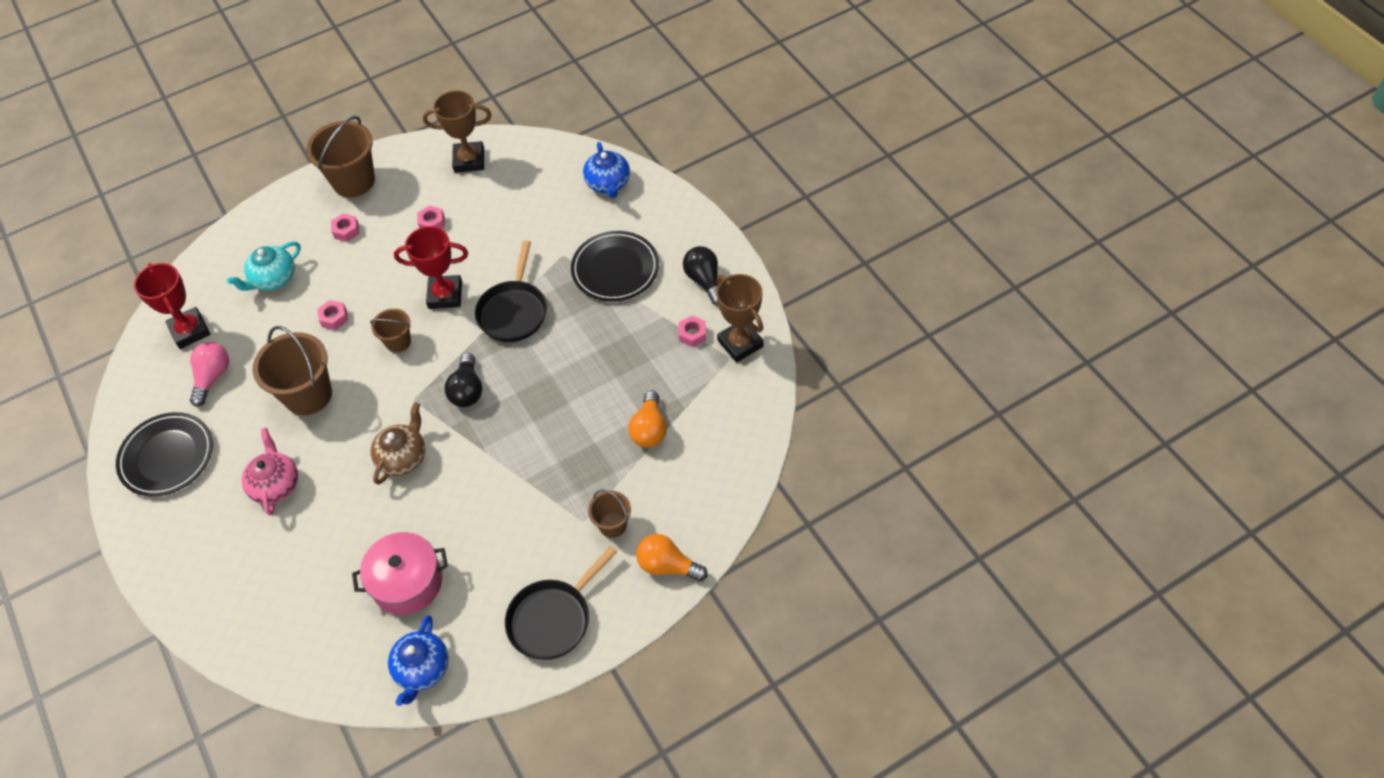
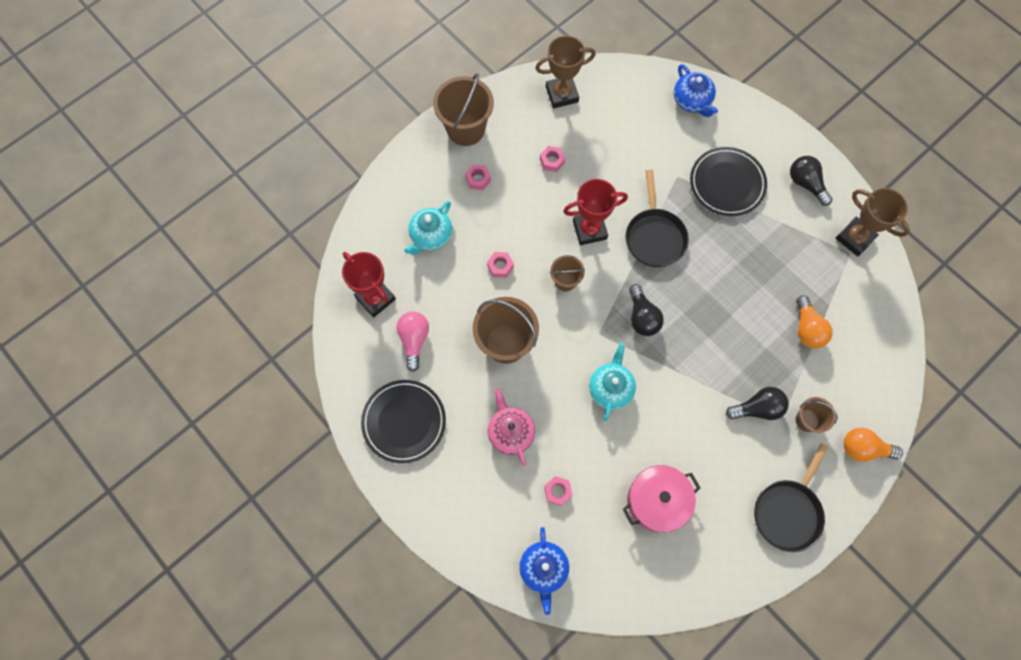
camera: 15 degrees left, 15 degrees up
(403, 457) = (610, 388): brown teapot -> turquoise teapot
(422, 669) = (697, 575): blue teapot -> blue teapot (543, 569)
(560, 503) = (757, 408): none -> black light bulb
(692, 334) = (812, 235): pink nut -> pink nut (557, 491)

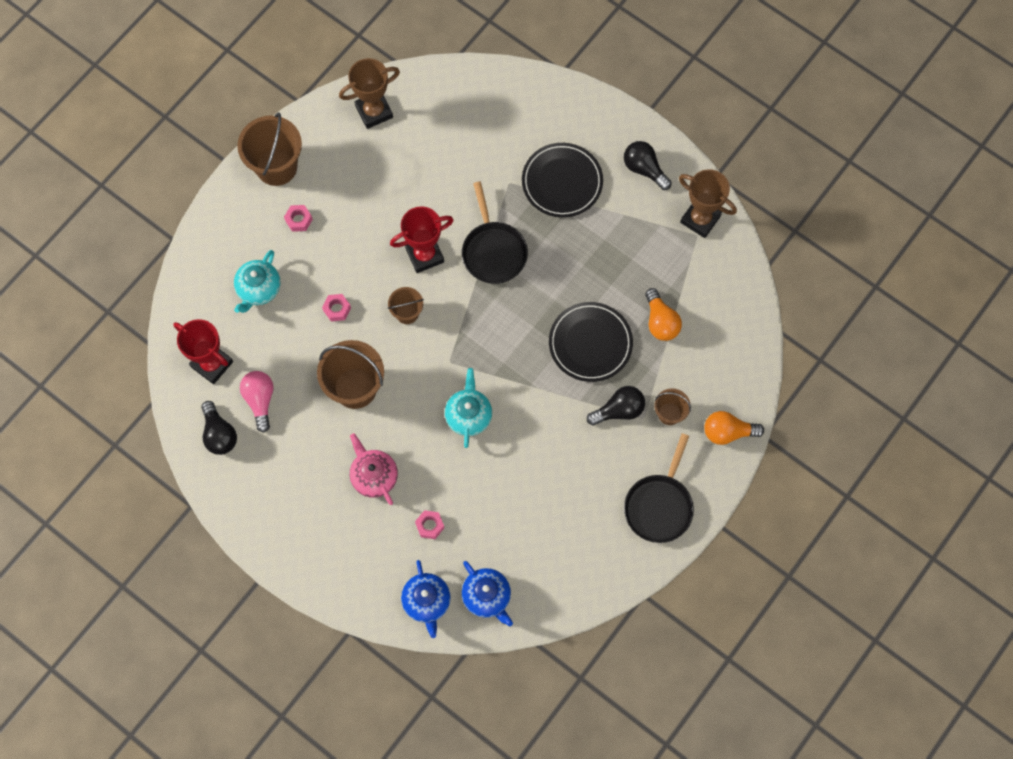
camera: 10 degrees left, 0 degrees up
(404, 422) = (264, 484): black plate -> black plate (590, 343)
(552, 161) = (374, 187): pink nut -> none
(642, 317) = (491, 337): black light bulb -> black light bulb (219, 434)
(656, 501) = (529, 518): pink pot -> none
(692, 101) = (514, 97): blue teapot -> blue teapot (487, 597)

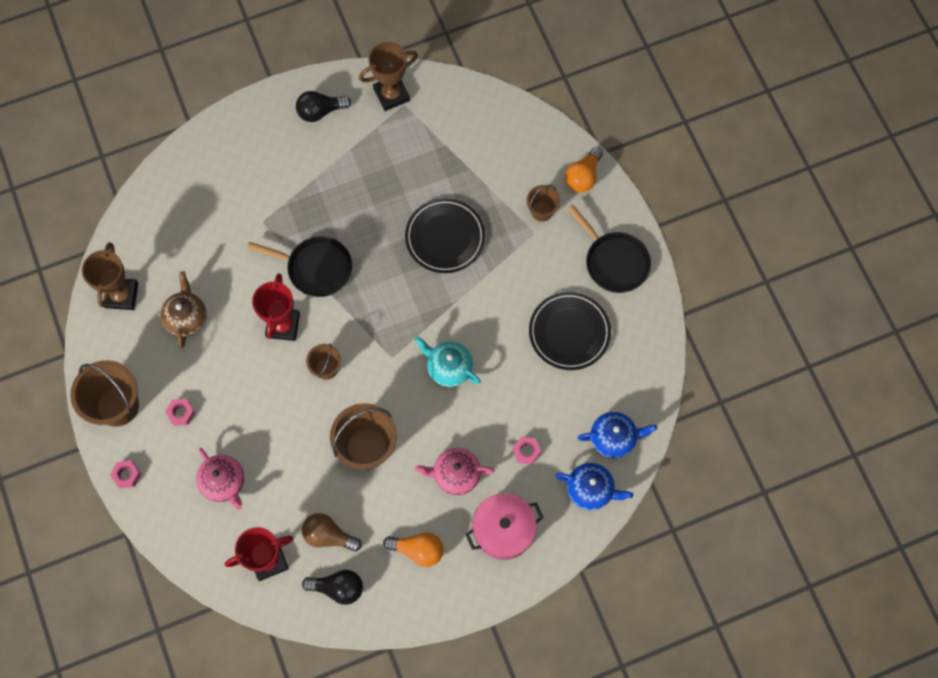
camera: 60 degrees left, 0 degrees up
(258, 289) = (224, 482): turquoise teapot -> pink teapot
(260, 400) = (328, 536): pink light bulb -> brown light bulb
(337, 309) = (285, 425): pink nut -> pink nut (127, 475)
(347, 545) = (503, 530): none -> pink pot
(385, 174) = (186, 317): none -> brown teapot
(562, 182) = (289, 180): black plate -> black plate (569, 332)
(619, 410) = (516, 247): black light bulb -> none
(660, 322) = (460, 174): orange light bulb -> orange light bulb (418, 550)

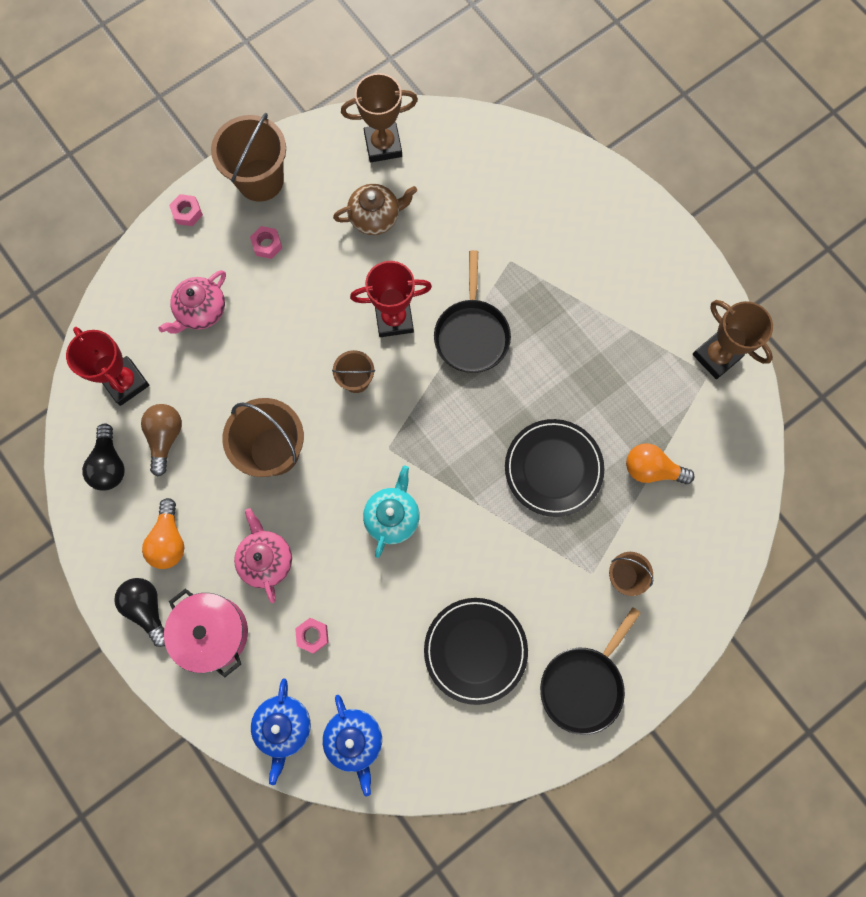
camera: 75 degrees right, 5 degrees up
(320, 111) = (666, 283): black light bulb -> black light bulb (147, 608)
(583, 176) = (686, 616): orange light bulb -> orange light bulb (651, 469)

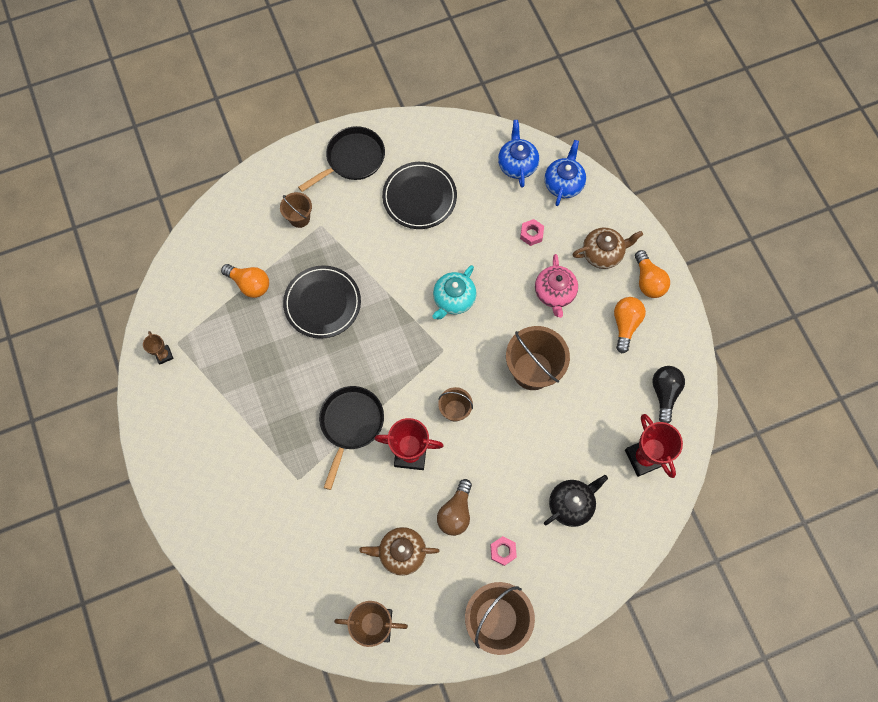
camera: 165 degrees left, 5 degrees down
(147, 608) = (648, 281): black light bulb -> orange light bulb
(165, 437) = (617, 403): brown light bulb -> brown light bulb (455, 512)
(187, 213) = (568, 603): pink nut -> none
(201, 311) = (571, 504): pink teapot -> black teapot
(213, 632) = (603, 253): pink pot -> brown teapot
(716, 356) = (164, 355): brown trophy -> brown trophy, size x0.52

